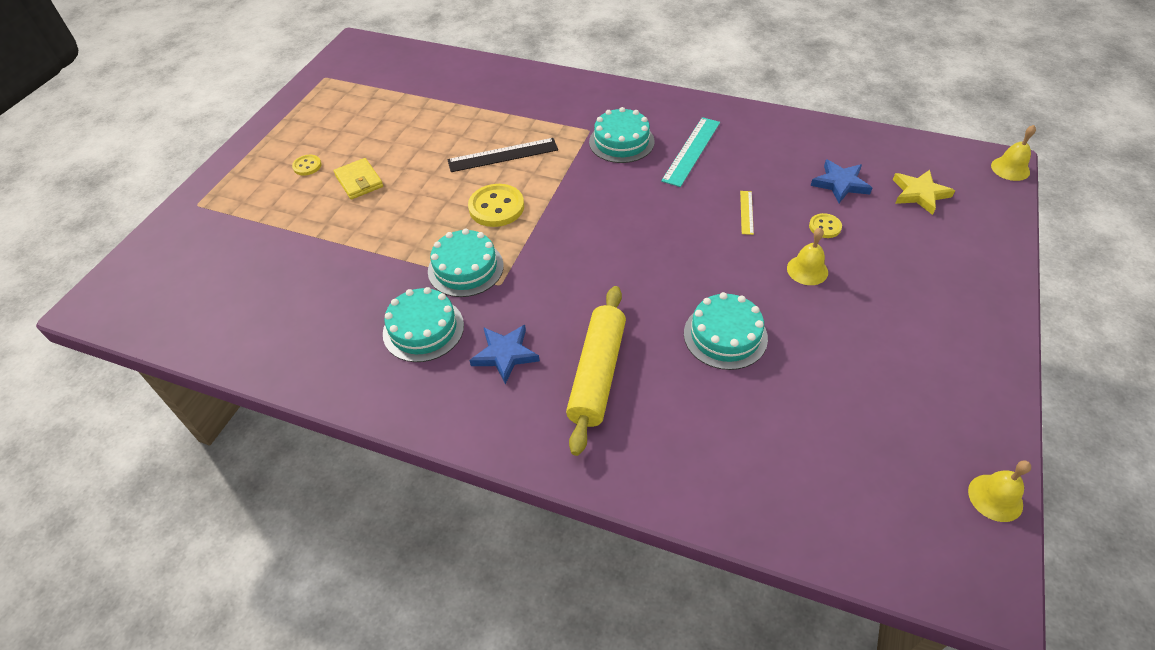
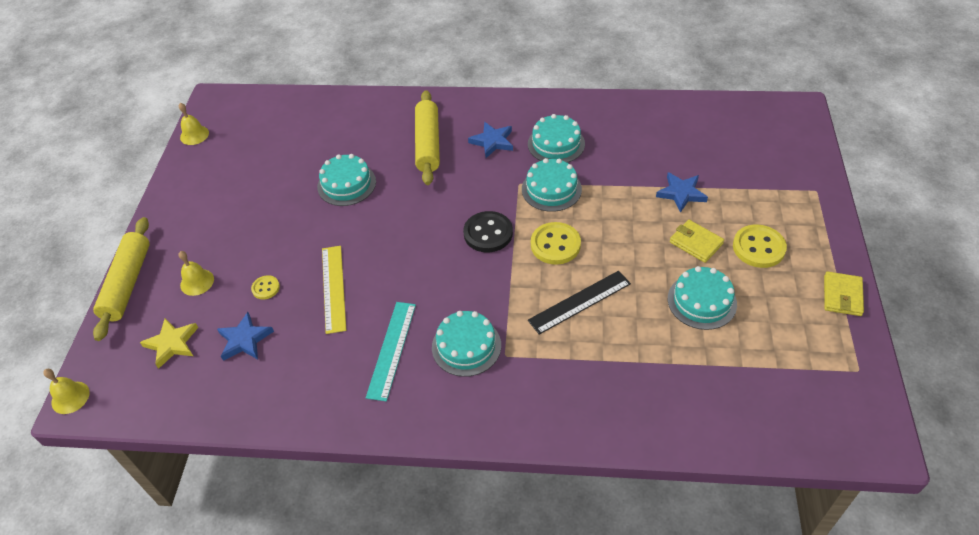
camera: 165 degrees right, 0 degrees up
(281, 119) = (842, 296): none -> yellow wallet
(307, 166) = (758, 248): yellow button -> yellow button, size x1.86
(329, 231) = (681, 193): none -> blue star
(396, 136) = (702, 301): none -> turquoise cake
(562, 233) = (488, 233): none -> black button
(746, 212) = (334, 288): yellow ruler -> yellow ruler, size x1.91
(807, 270) = (285, 245): yellow bell -> yellow bell (197, 282)
(1001, 264) = (128, 283): none -> yellow rolling pin

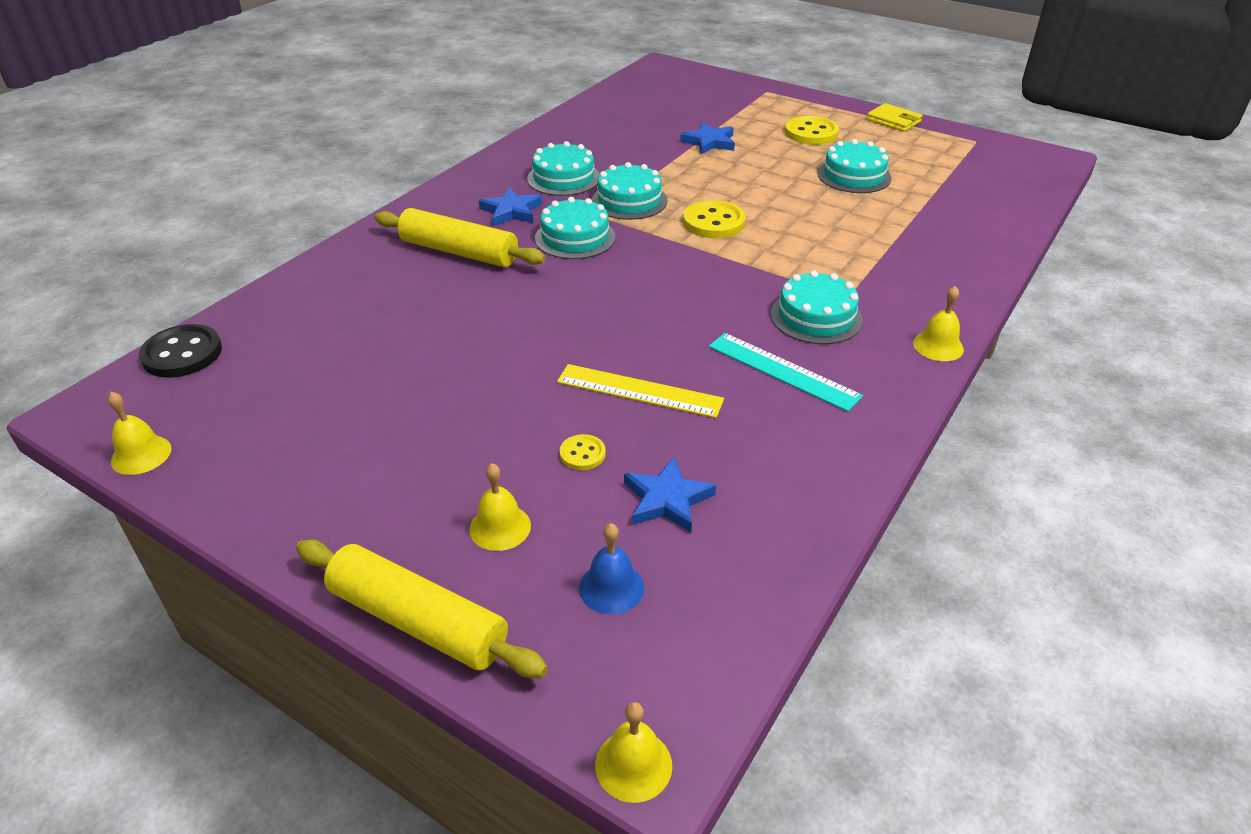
camera: 65 degrees left, 10 degrees down
(172, 344) = (611, 587): yellow star -> blue bell
(346, 184) = (455, 331): turquoise cake -> turquoise cake (575, 237)
(472, 429) = (938, 346): none -> yellow bell
(488, 233) = (656, 255): black button -> black button (182, 354)
(579, 302) = (805, 233): black ruler -> none
(696, 243) = (779, 156): yellow wallet -> none

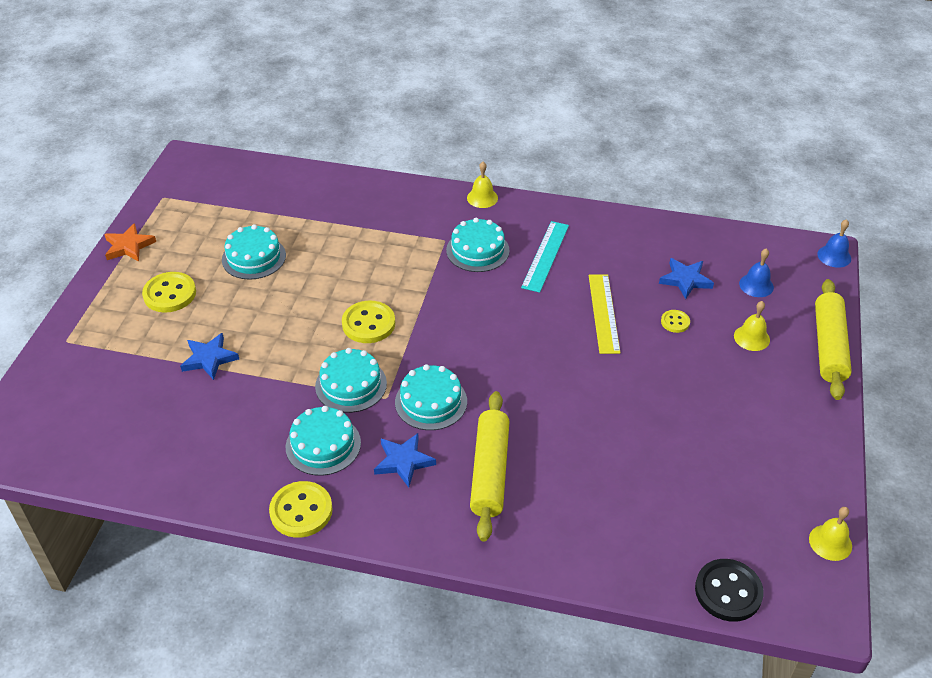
camera: 110 degrees left, 5 degrees up
(500, 161) = (301, 511): none -> yellow button
(633, 765) = (834, 256): yellow bell -> blue bell
(893, 121) = (128, 246): yellow wallet -> orange star

